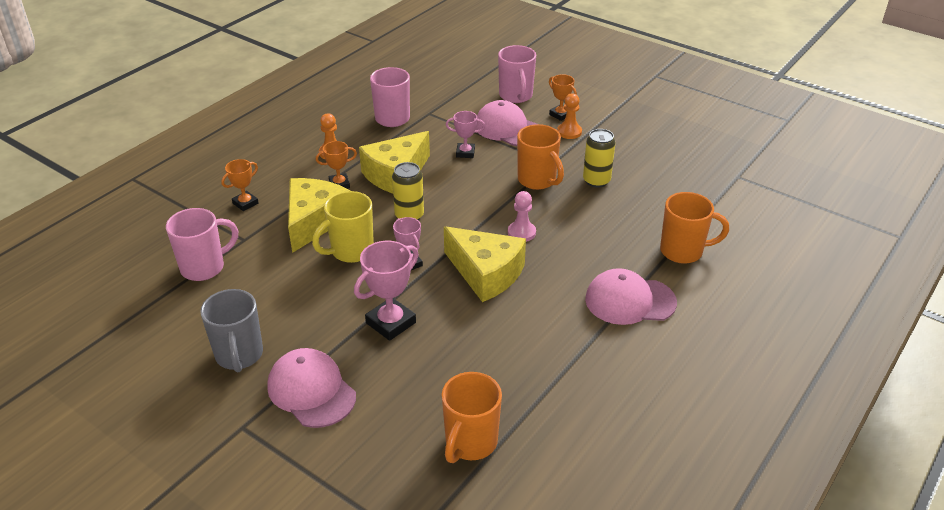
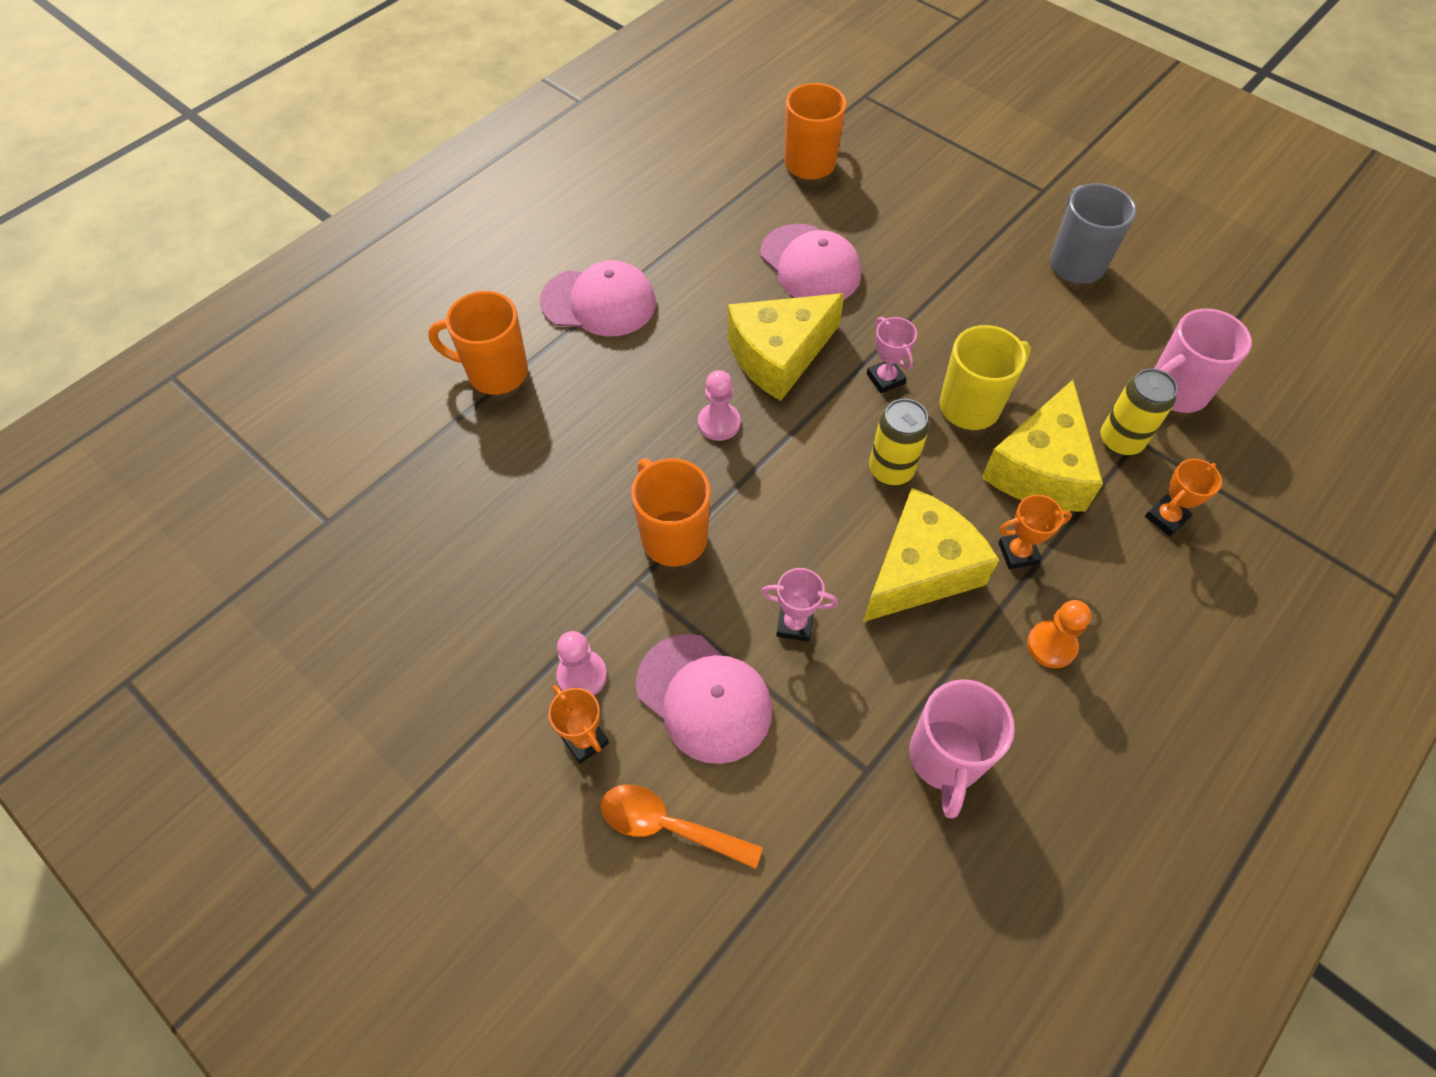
camera: 175 degrees left, 20 degrees up
(311, 391) = (981, 220): pink cap -> pink cap (810, 264)
(391, 323) = (902, 292): pink trophy -> none
(486, 273) = (779, 355): yellow cheese -> yellow cheese turned 75 degrees counterclockwise
(516, 96) = (668, 826): pink mug -> orange spoon
(569, 132) = (582, 675): orange pawn -> pink pawn
(596, 181) = (572, 528): yellow can -> yellow can (1120, 440)

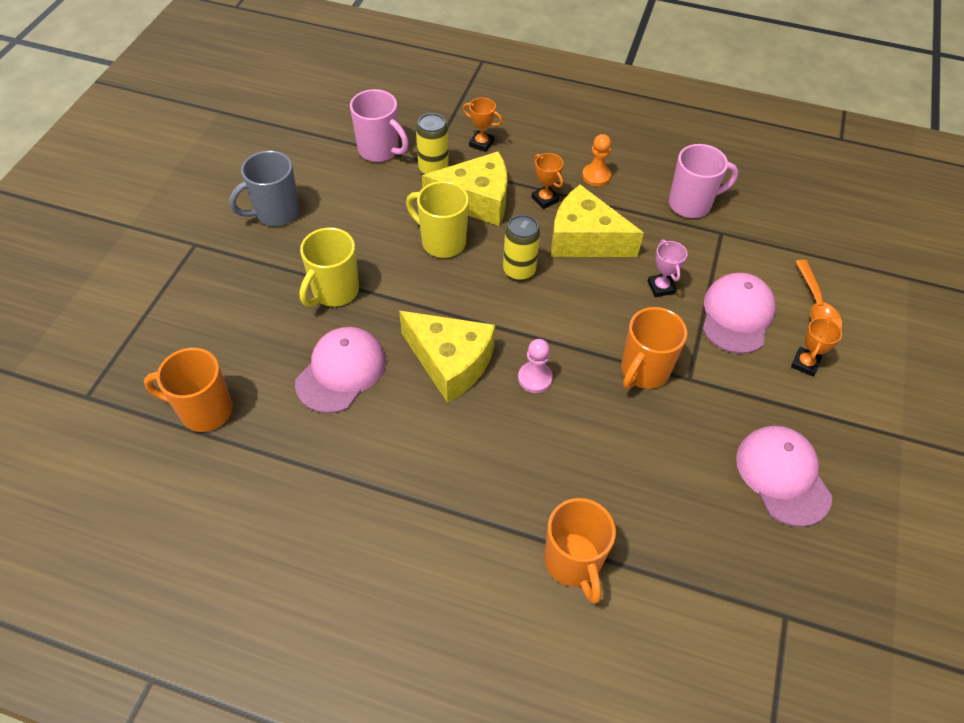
camera: 115 degrees left, 5 degrees down
(582, 675) = (770, 382): pink pawn -> none
(599, 302) = (454, 515): pink cap -> pink cap (782, 476)
(885, 379) = (441, 292): pink trophy -> none
(926, 285) = (334, 292): none -> yellow mug

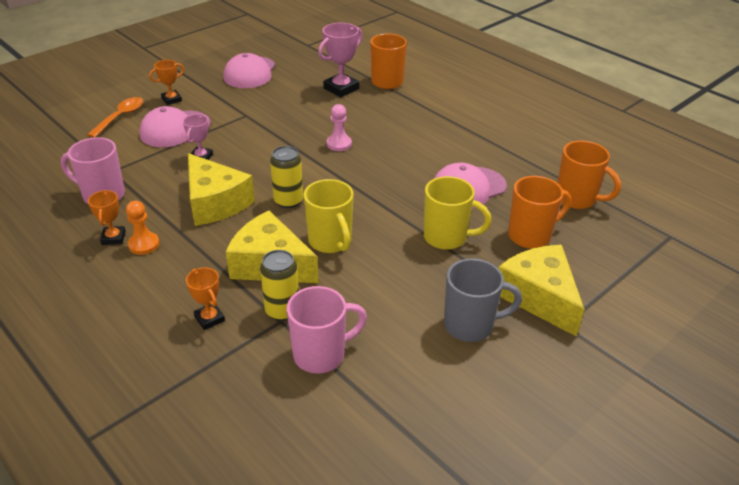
camera: 150 degrees left, 15 degrees down
(334, 292) = (447, 238): yellow mug -> yellow mug turned 45 degrees clockwise
(380, 150) = (321, 355): pink mug -> pink mug turned 90 degrees clockwise
(450, 362) = (387, 168): yellow cheese -> yellow cheese (539, 297)
(545, 199) = (210, 242): orange trophy -> orange trophy (113, 238)
(624, 503) = (341, 88): none -> pink trophy
(643, 371) = (268, 126): orange mug -> orange mug (531, 236)

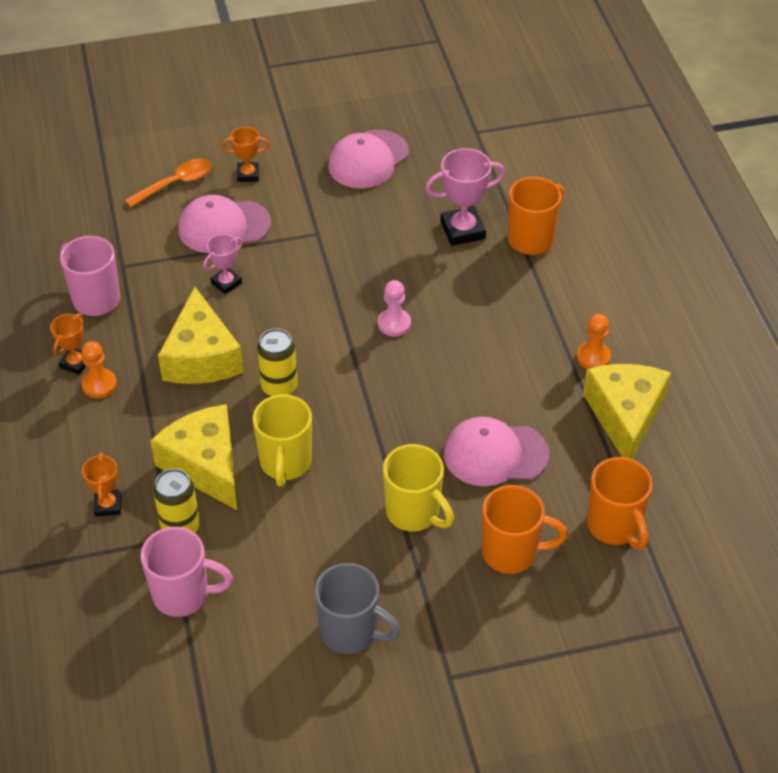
camera: 30 degrees right, 10 degrees up
(478, 123) = (593, 357): none -> orange pawn
(539, 297) = (451, 633): yellow cheese -> yellow cheese (625, 416)

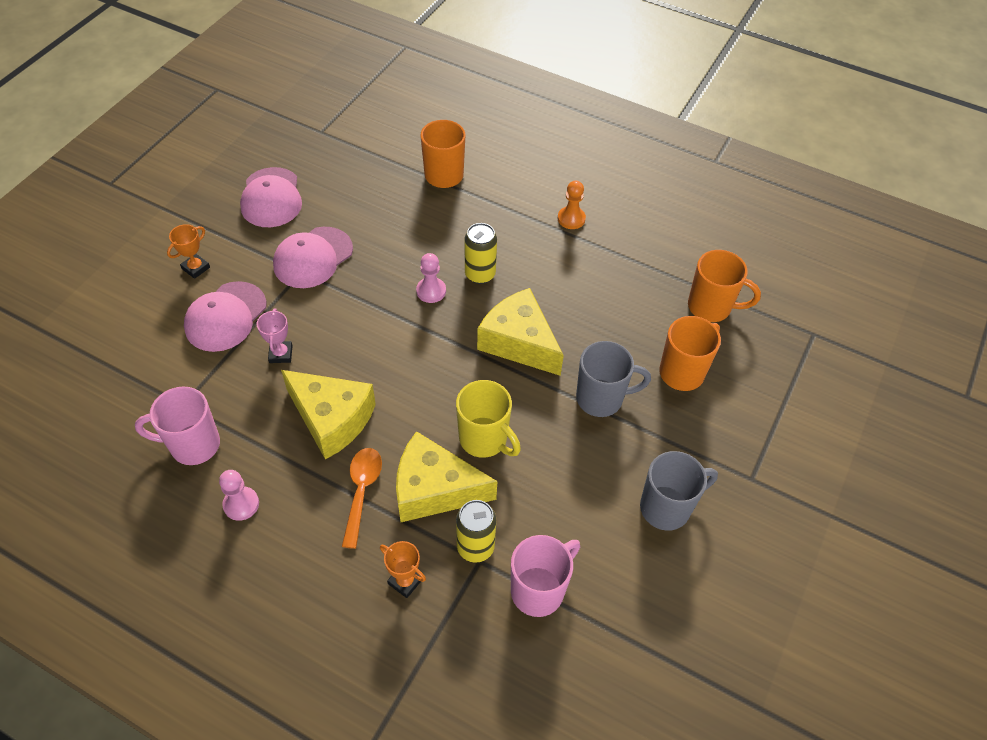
camera: 50 degrees left, 5 degrees up
(75, 363) = (241, 504): orange trophy -> pink pawn
(99, 384) = (281, 503): orange pawn -> none
(176, 183) = (146, 314): orange spoon -> orange spoon (361, 491)
(279, 387) = (413, 393): yellow can -> yellow can (480, 274)
(414, 513) = (601, 398): yellow mug -> grey mug
(462, 230) = (395, 199): pink trophy -> none
(495, 454) = (596, 321): pink cap -> pink cap (313, 258)
(625, 416) = (632, 239): yellow cheese -> yellow cheese (519, 342)

